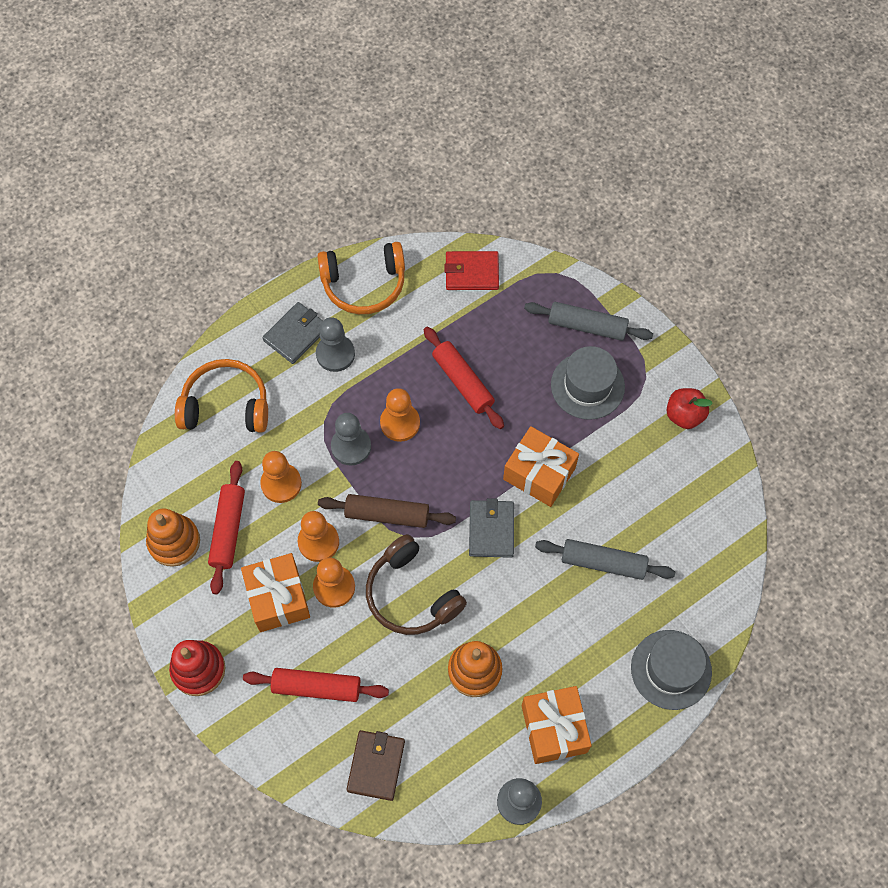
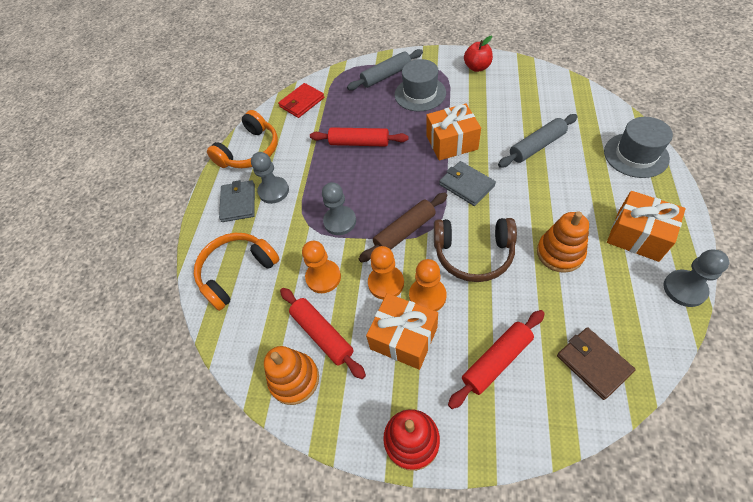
camera: 40 degrees left, 10 degrees down
(400, 423) = (352, 187): orange pawn -> none

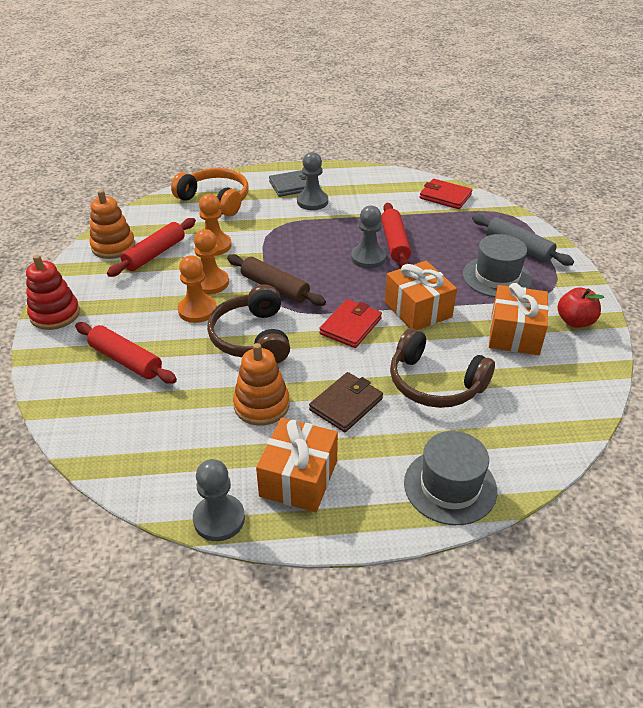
camera: 70 degrees right, 15 degrees down
(250, 151) = (361, 179): orange headphones -> none
(340, 221) = (281, 245): grey pawn -> grey pawn (368, 258)
(403, 338) = (151, 300): orange gift -> orange gift (514, 334)
(466, 185) = (351, 326): grey wallet -> red wallet
(537, 146) = (434, 383): grey rolling pin -> brown headphones
(593, 363) = (120, 430): brown wallet -> brown wallet (346, 404)

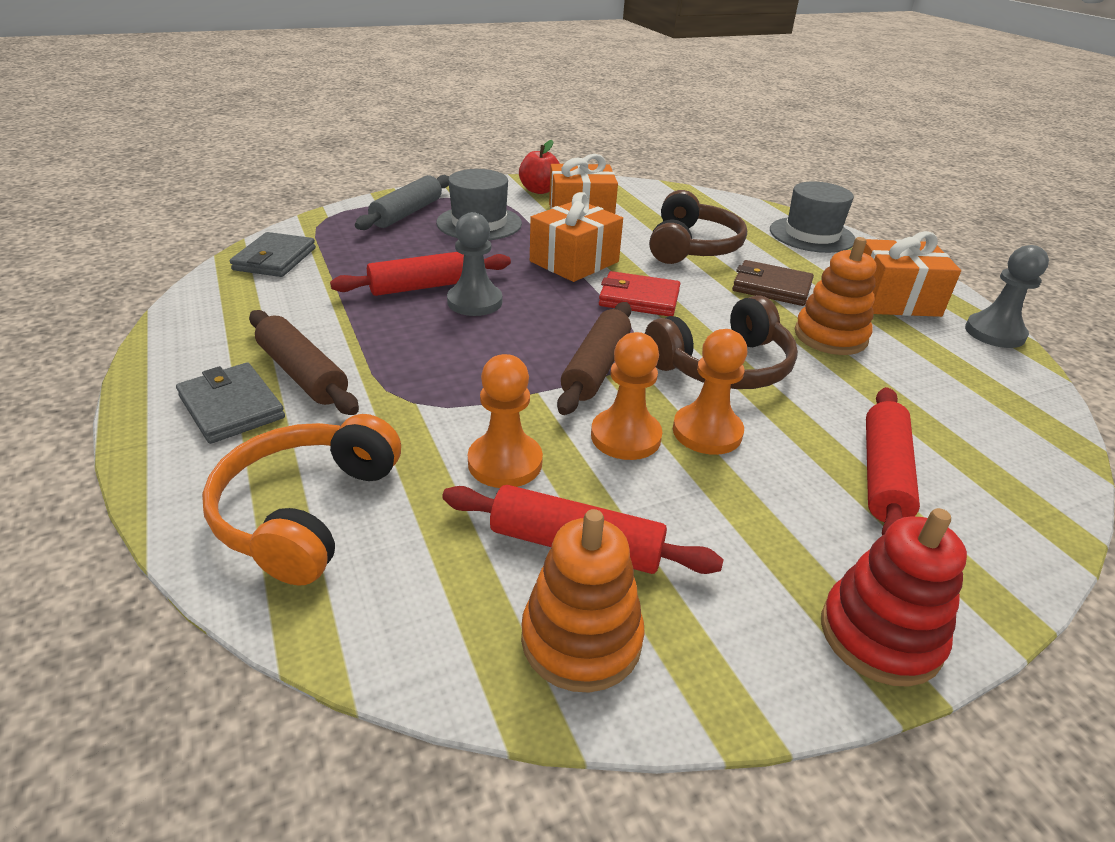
camera: 110 degrees left, 5 degrees down
(312, 201) = (302, 374): grey pawn -> brown rolling pin
(445, 196) = (275, 259): red wallet -> grey wallet

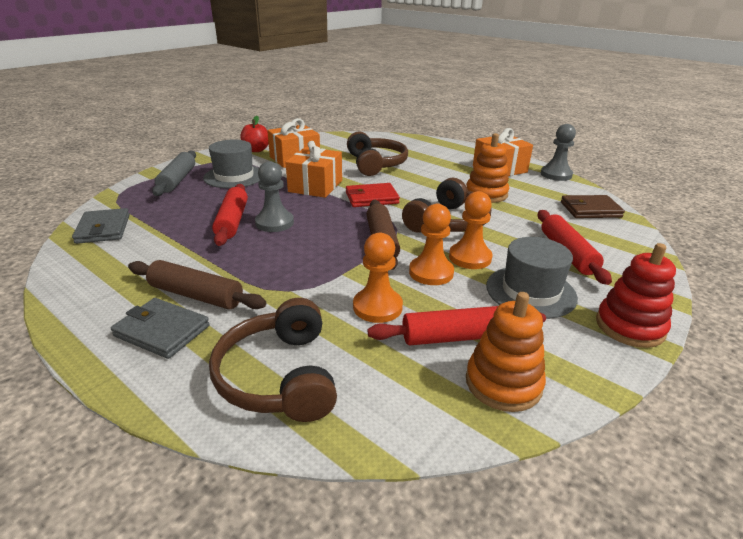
camera: 25 degrees left, 5 degrees down
(306, 511) = (279, 376): orange headphones -> brown headphones
(425, 286) = (232, 221): red rolling pin -> red rolling pin turned 45 degrees counterclockwise
(771, 287) = (436, 176): brown wallet -> brown wallet (590, 210)
(811, 235) = (432, 145): grey hat -> grey hat (530, 291)

